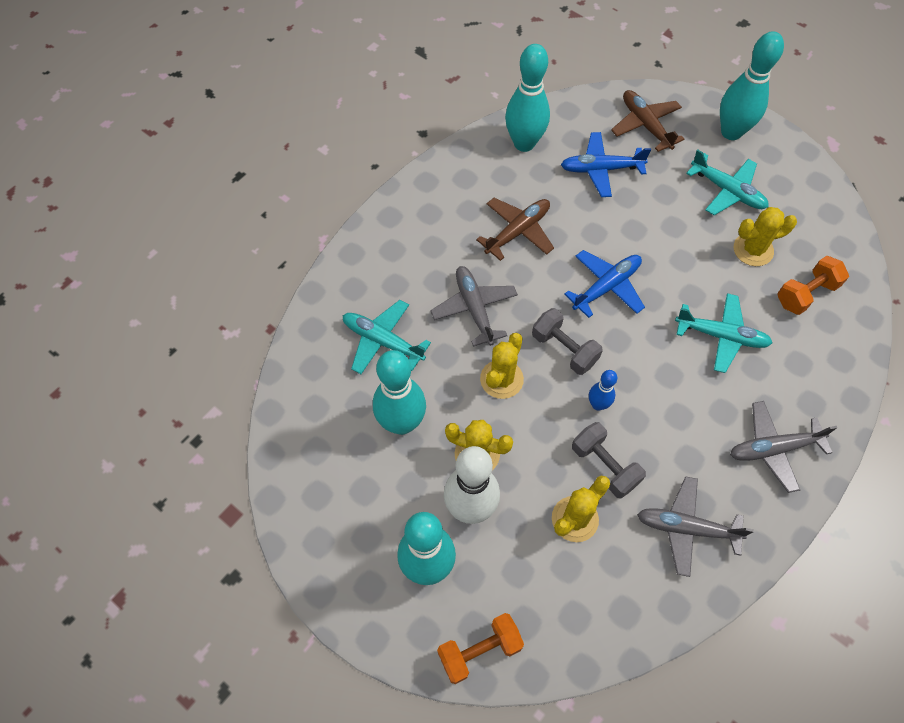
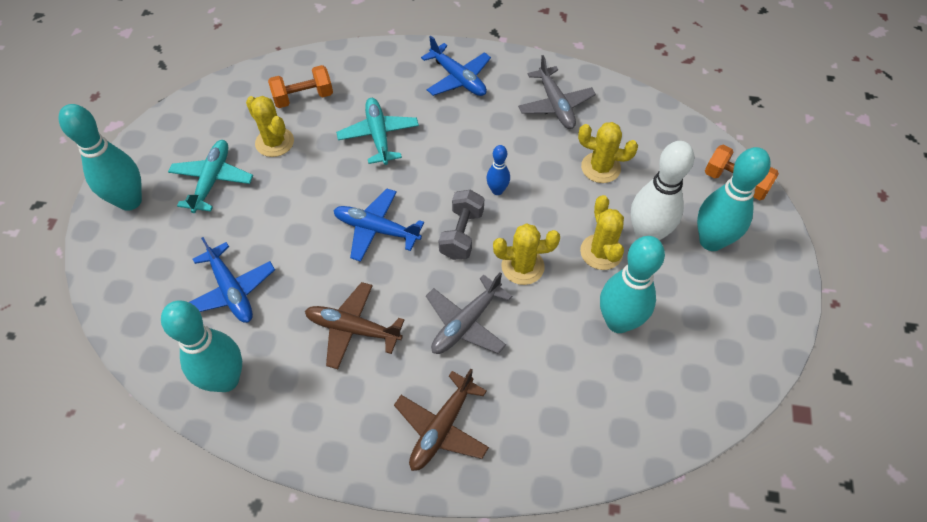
camera: 120 degrees left, 5 degrees down
(382, 341) = (553, 384): turquoise plane -> none
(604, 466) = (546, 166): grey dumbbell -> none
(645, 125) = (149, 275): brown plane -> brown plane (442, 428)
(773, 449) = (458, 78): grey plane -> blue plane
(806, 294) = (303, 97): orange dumbbell -> orange dumbbell turned 45 degrees counterclockwise

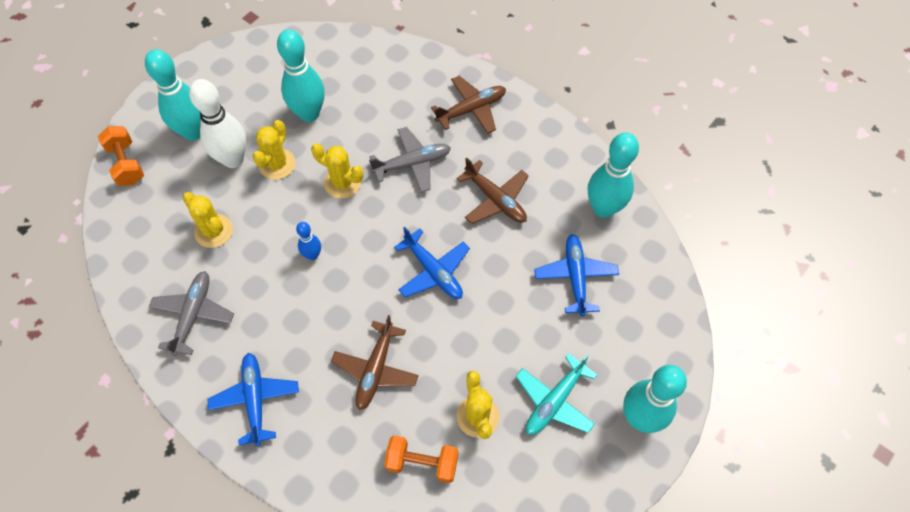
camera: 150 degrees left, 5 degrees up
(378, 135) = (376, 369): turquoise plane -> brown plane
(462, 234) = (368, 232): grey dumbbell -> none

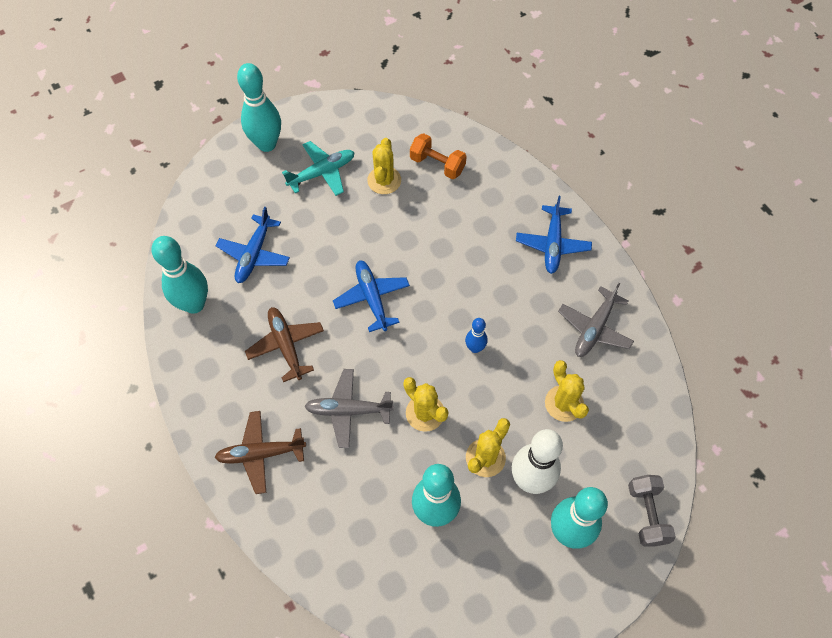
camera: 160 degrees left, 0 degrees up
(126, 164) = (646, 514): orange dumbbell -> grey dumbbell
(376, 369) = (450, 236): brown plane -> none

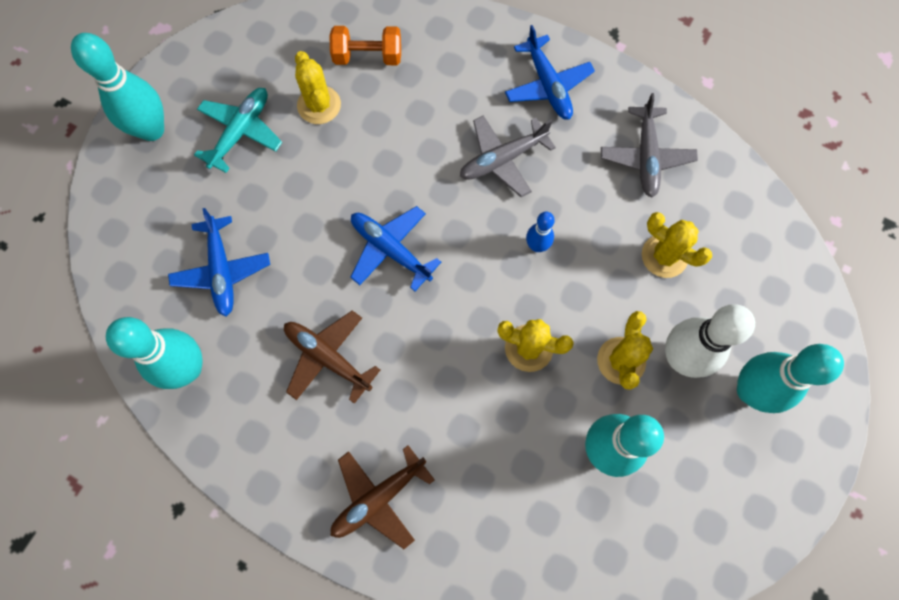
camera: 30 degrees left, 10 degrees up
(348, 410) = (444, 393): grey plane -> grey plane (502, 159)
(646, 514) = (813, 327): grey dumbbell -> none

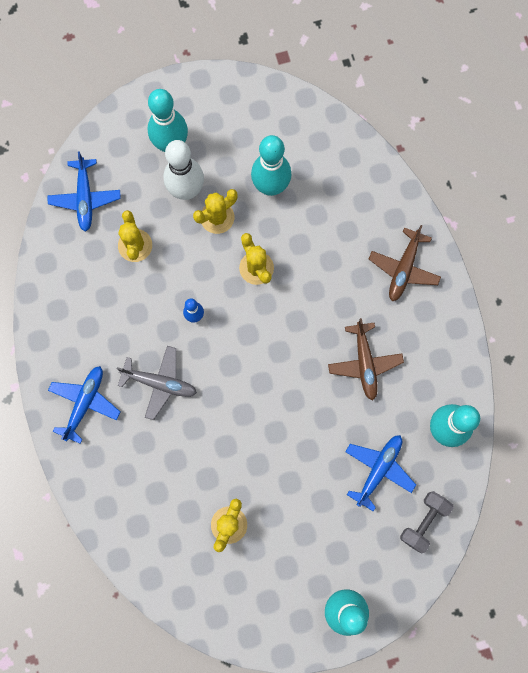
camera: 135 degrees left, 5 degrees up
(136, 264) = (424, 522): none -> grey dumbbell
(241, 131) = (291, 552): turquoise plane -> none
(368, 56) = (168, 530): orange dumbbell -> none
(378, 498) = (404, 269): brown plane -> brown plane turned 105 degrees clockwise
(390, 249) = (275, 391): blue plane -> blue plane (85, 198)
(646, 157) = (81, 306): grey plane -> none

